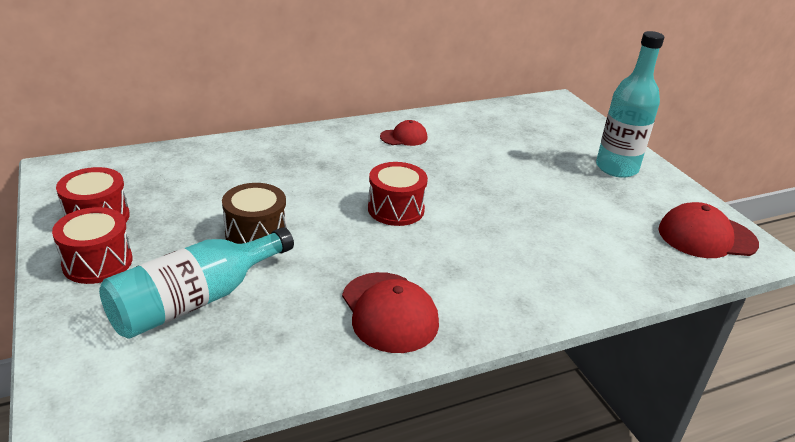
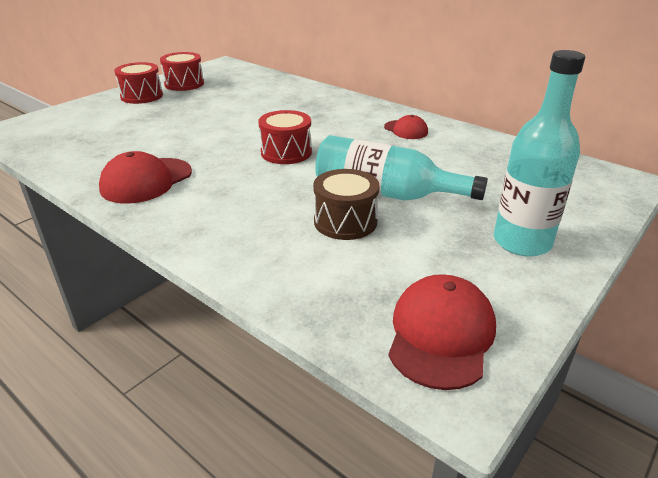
camera: 65 degrees right, 0 degrees up
(195, 300) = (122, 125): turquoise bottle -> turquoise bottle (386, 193)
(256, 234) = (206, 121): brown drum -> brown drum (345, 222)
(706, 237) = (441, 334): red cap -> red cap turned 45 degrees clockwise

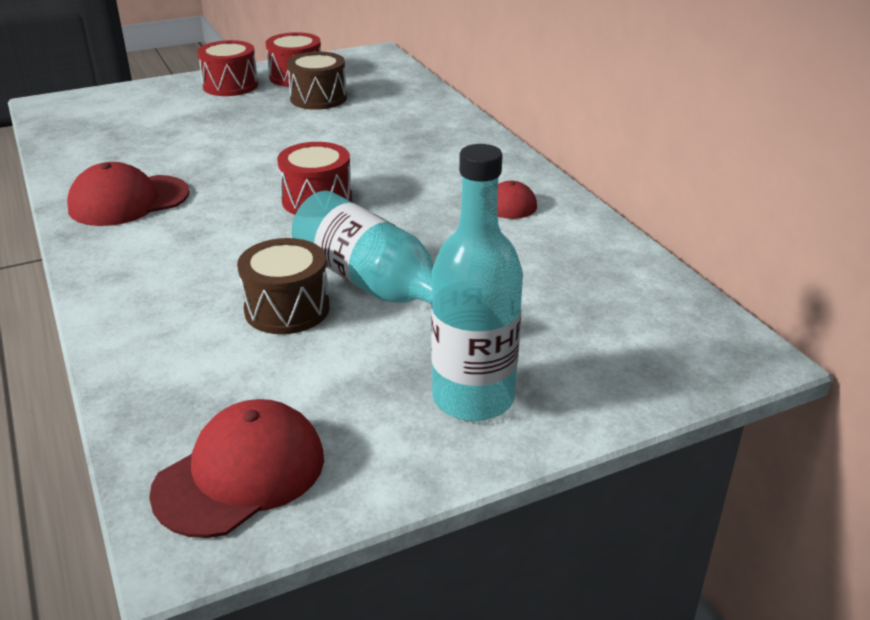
camera: 25 degrees right, 0 degrees up
(215, 94) = (318, 98): none -> brown drum

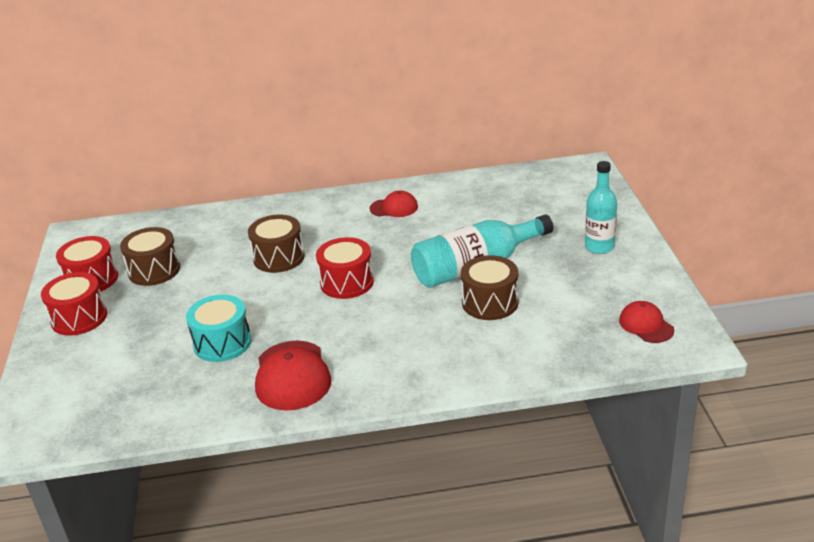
camera: 70 degrees left, 0 degrees up
(190, 155) = (222, 343): none -> turquoise drum
(240, 474) = (646, 325): red cap -> red cap, size x0.60
(360, 152) = (279, 257): none -> brown drum
(473, 398) = (599, 247): turquoise bottle -> turquoise bottle, size x0.65

